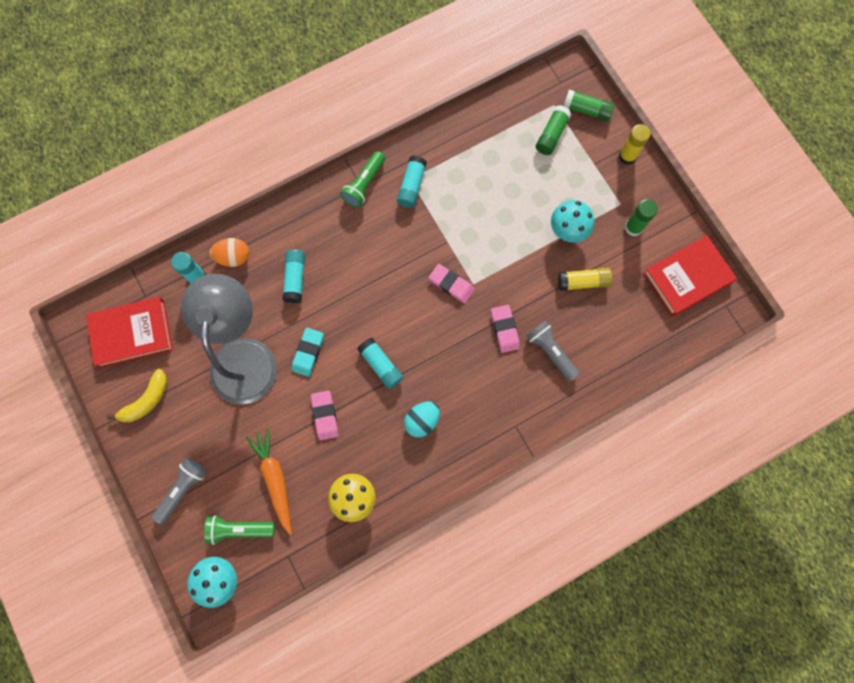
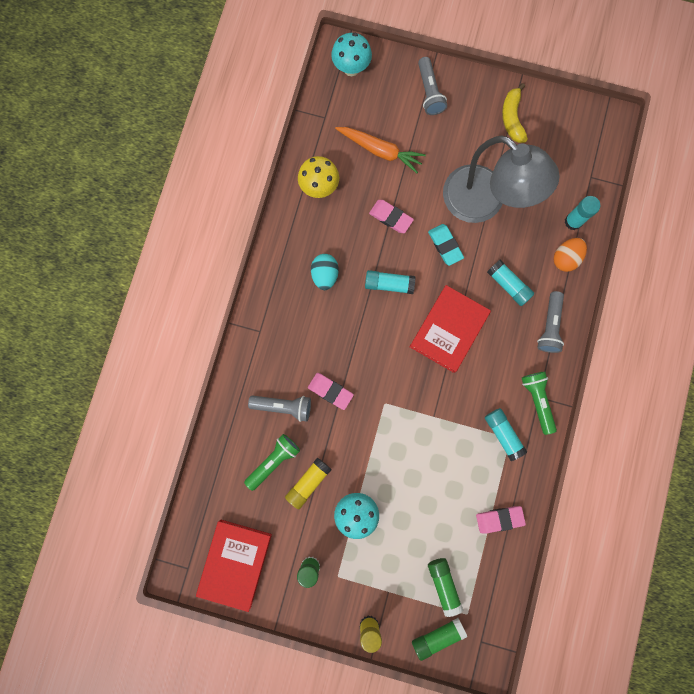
camera: 135 degrees right, 5 degrees up
(132, 333) = (570, 147): red book -> red book (449, 330)
(239, 529) = (370, 104): green flashlight -> green flashlight (273, 461)
(299, 223) = (549, 326): none -> grey flashlight
(451, 284) = (399, 387): pink eraser -> pink eraser (499, 519)

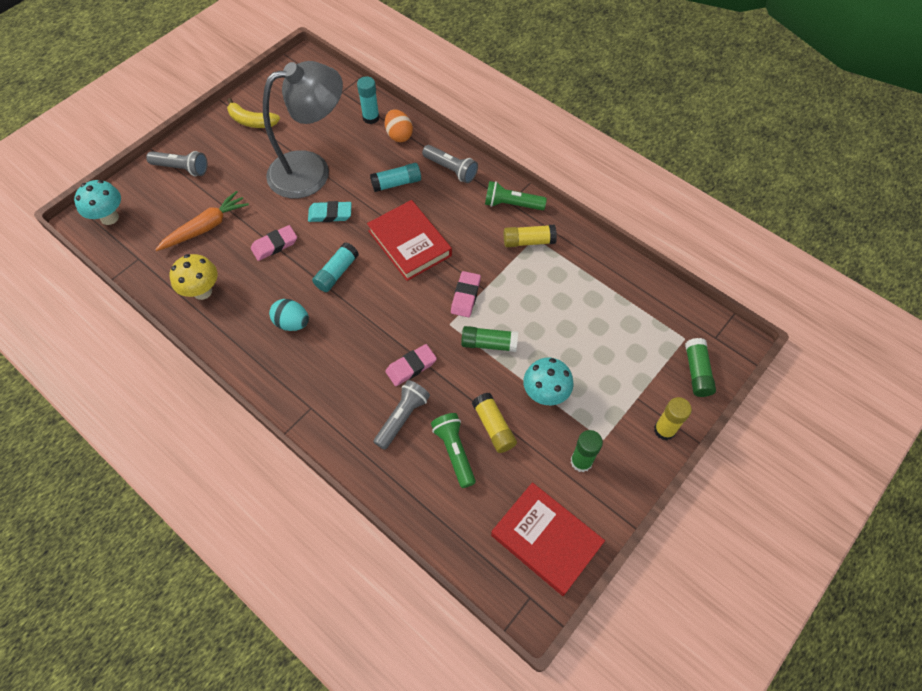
camera: 65 degrees left, 20 degrees down
(443, 584) = (648, 346): green glue stick -> green glue stick (489, 344)
(499, 519) = (605, 276): pink eraser -> pink eraser (465, 296)
(503, 434) = (528, 241): turquoise glue stick -> yellow glue stick

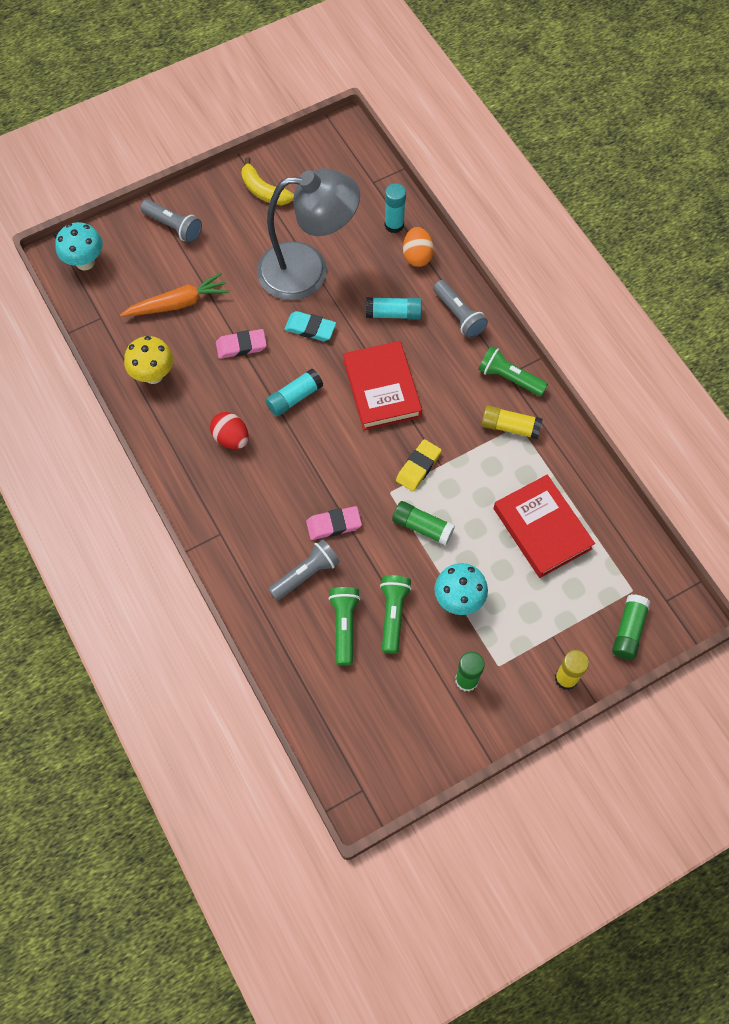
camera: 20 degrees right, 5 degrees up
(292, 323) = (231, 438): turquoise egg -> red egg
(465, 296) = (418, 467): pink eraser -> yellow eraser
(493, 427) = (393, 615): yellow glue stick -> green flashlight
(546, 540) = (400, 743): red book -> red book (542, 528)

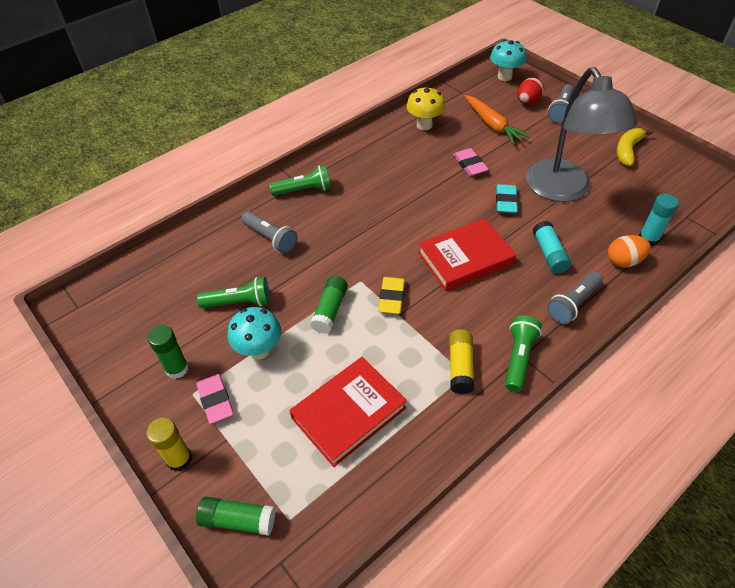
camera: 80 degrees right, 15 degrees down
(231, 438) = (383, 174): red egg -> red egg (527, 102)
(294, 397) = (434, 203): turquoise glue stick -> none
(334, 524) = (320, 248): pink eraser -> pink eraser (215, 400)
(344, 626) = (225, 270): green flashlight -> green flashlight (304, 190)
(418, 467) = (391, 297): yellow eraser -> yellow eraser turned 75 degrees clockwise

